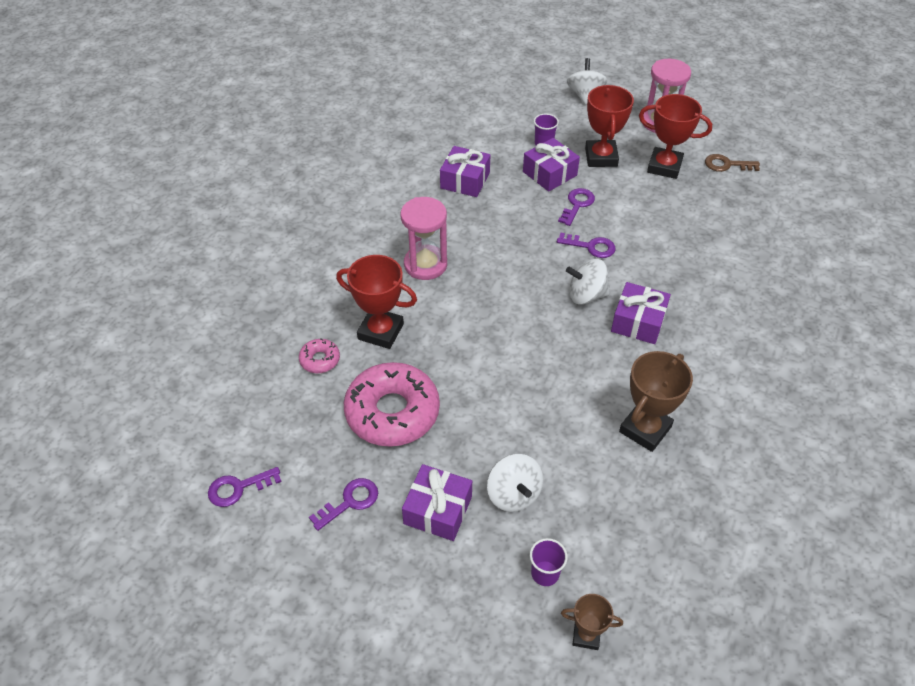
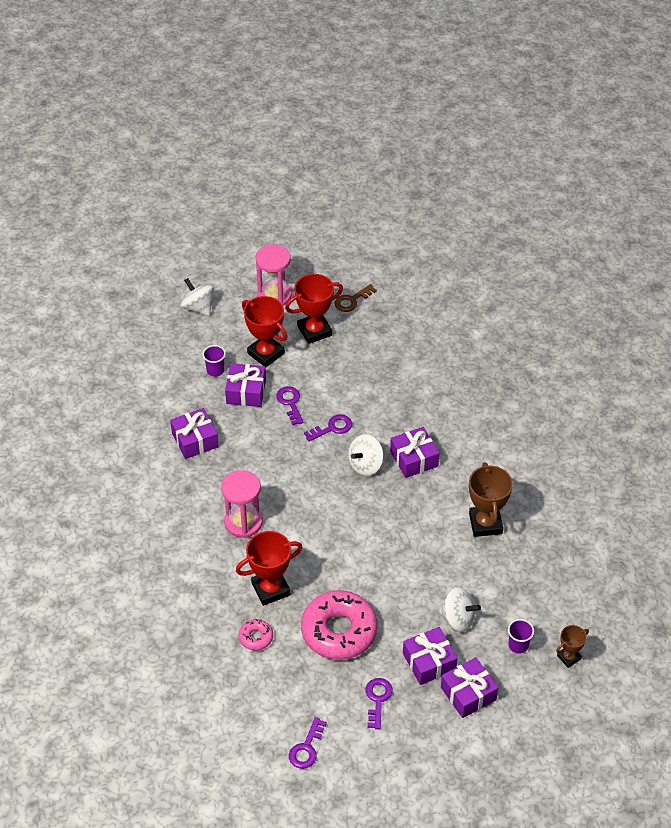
camera: 45 degrees left, 0 degrees up
(438, 575) = (468, 693): none -> purple gift

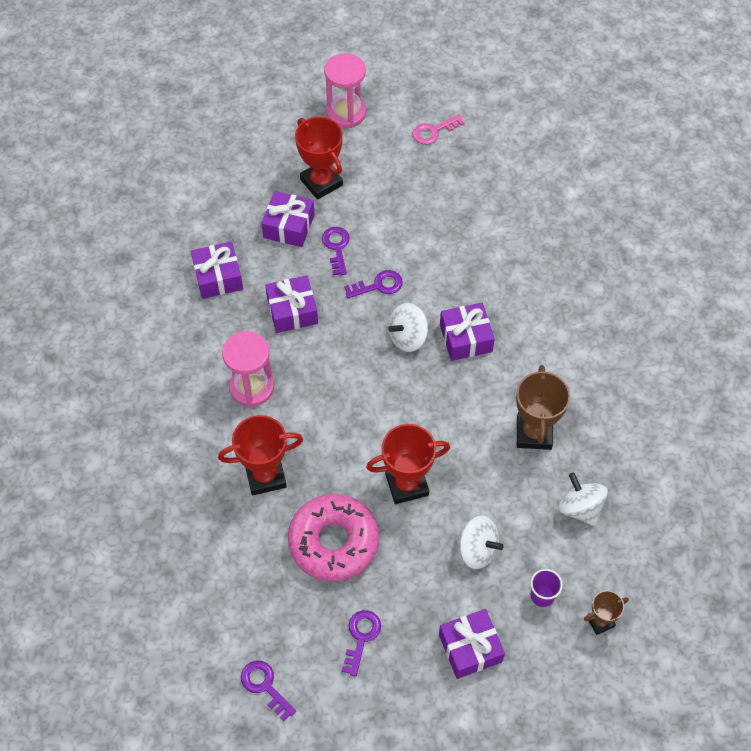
camera: 10 degrees right, 10 degrees up
(198, 307) = (256, 116): white spinning top -> white spinning top (580, 508)
(215, 370) = (259, 195): purple cup -> none
(256, 637) = (235, 534): pink donut -> none
(306, 748) = (264, 686): purple key -> purple key turned 105 degrees clockwise
(314, 331) = (383, 162): red trophy -> red trophy (406, 484)
(352, 300) = (433, 131): brown key -> pink key
(429, 662) = (431, 599): purple gift -> purple gift (292, 311)

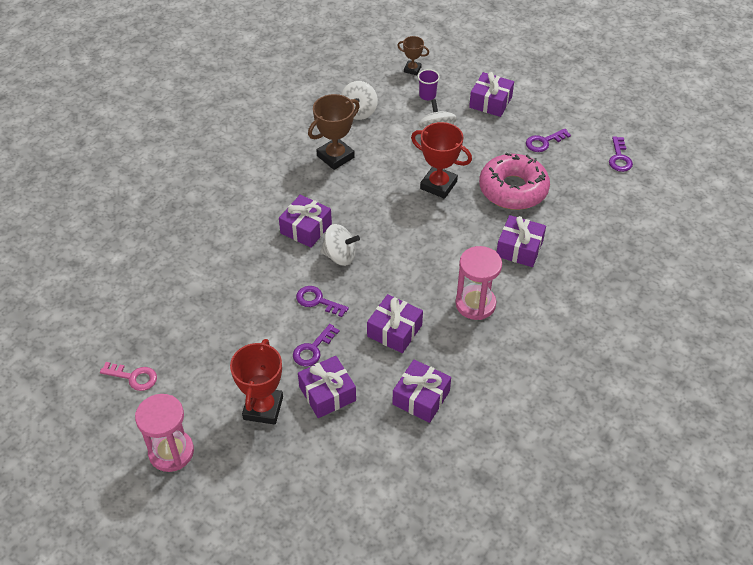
camera: 135 degrees left, 10 degrees down
(265, 476) = (519, 248): red trophy -> purple gift

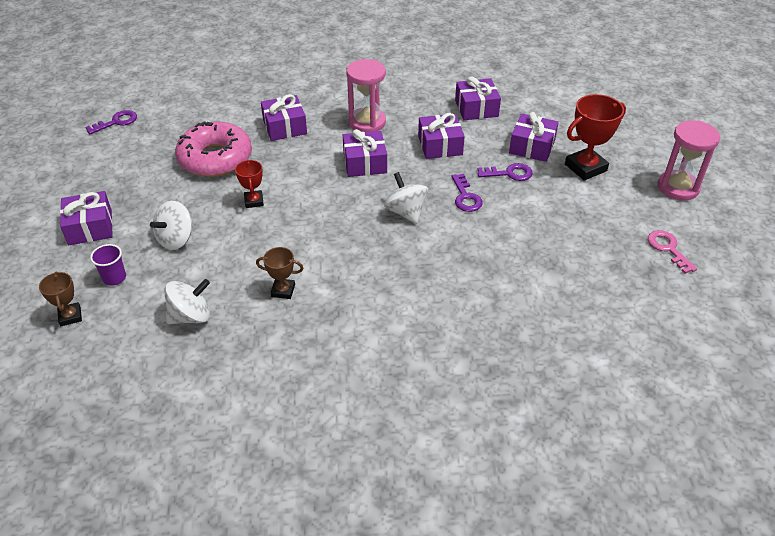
camera: 130 degrees left, 5 degrees down
(306, 228) = (400, 251): purple gift -> purple gift (365, 163)
(335, 156) = (283, 290): brown trophy -> brown trophy, size x0.56
(438, 185) = (254, 201): red trophy -> red trophy, size x0.56
(543, 142) = (130, 168): purple key -> none

